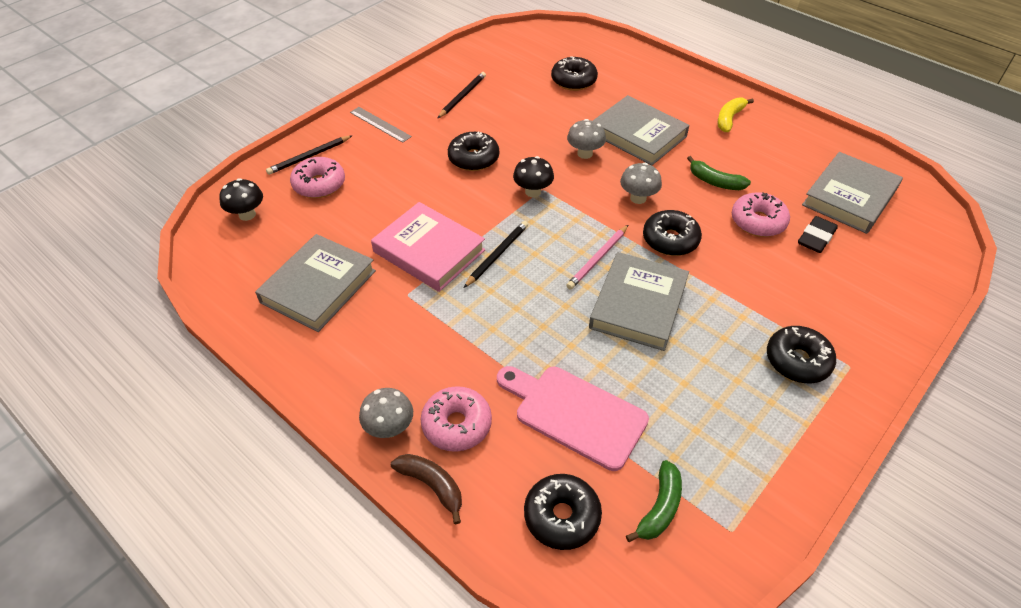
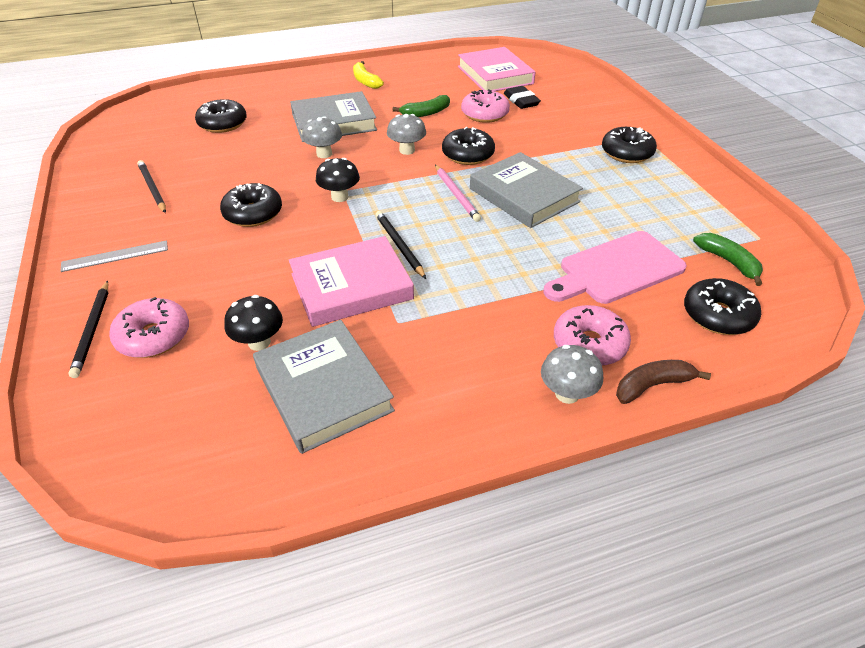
camera: 60 degrees left, 5 degrees down
(247, 214) = (127, 422): black mushroom -> black mushroom (259, 342)
(849, 197) = (495, 75): grey book -> pink book

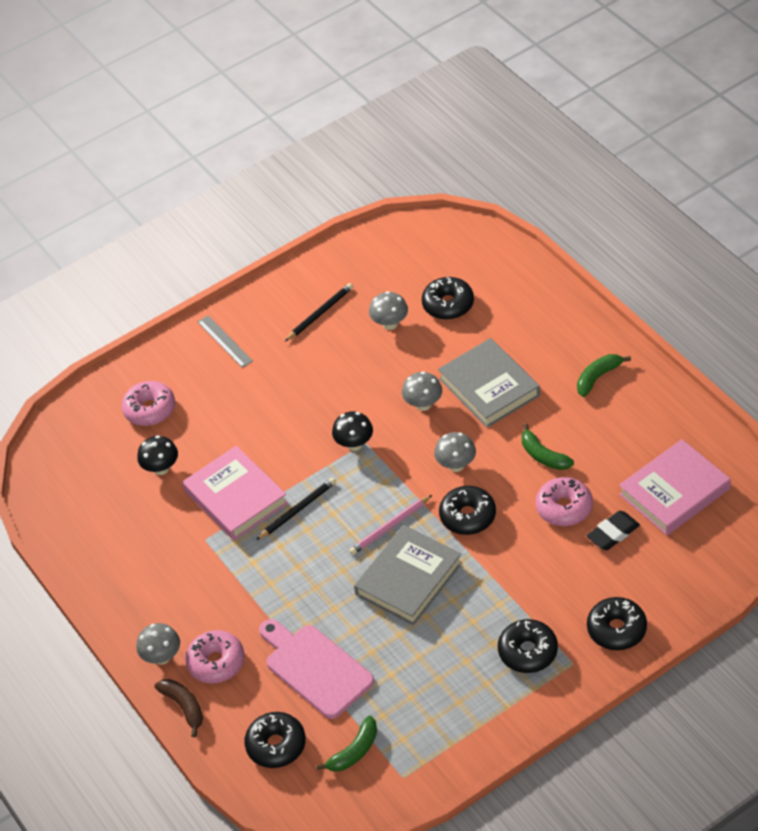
camera: 80 degrees right, 5 degrees up
(93, 330) = (146, 374): black pencil -> none
(211, 154) = (390, 324): none -> grey mushroom
(253, 213) = (308, 396): black donut -> black donut (616, 629)
(323, 389) = (129, 521): grey book -> none
(365, 81) = (598, 377): yellow banana -> green banana

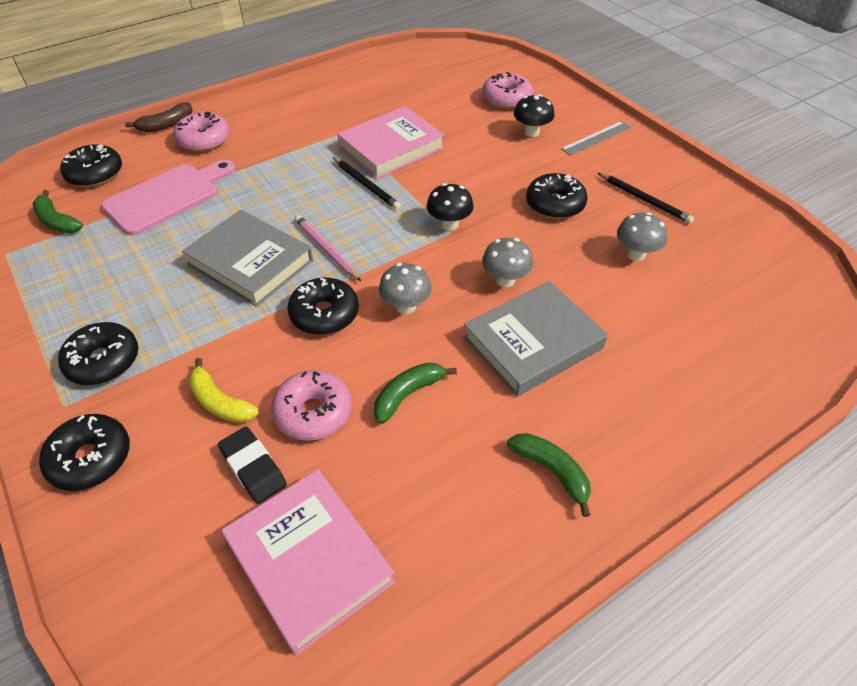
camera: 85 degrees right, 0 degrees up
(161, 468) = (434, 107): black mushroom -> black mushroom (531, 132)
(162, 657) = (224, 113): grey mushroom -> none
(448, 304) = (677, 307): black donut -> black donut (555, 204)
(560, 565) = (220, 402): none -> yellow banana

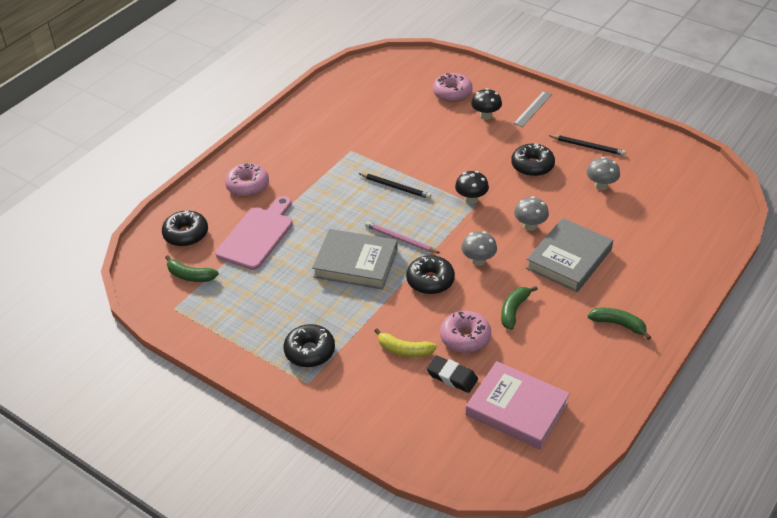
camera: 20 degrees left, 5 degrees down
(90, 459) = (351, 404): black donut -> none
(166, 125) = (206, 181): brown banana -> none
(391, 148) = (393, 154): pink book -> none

